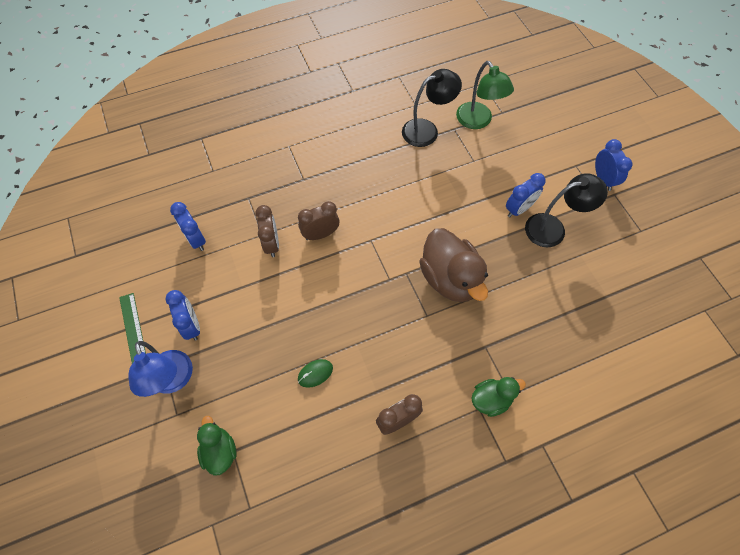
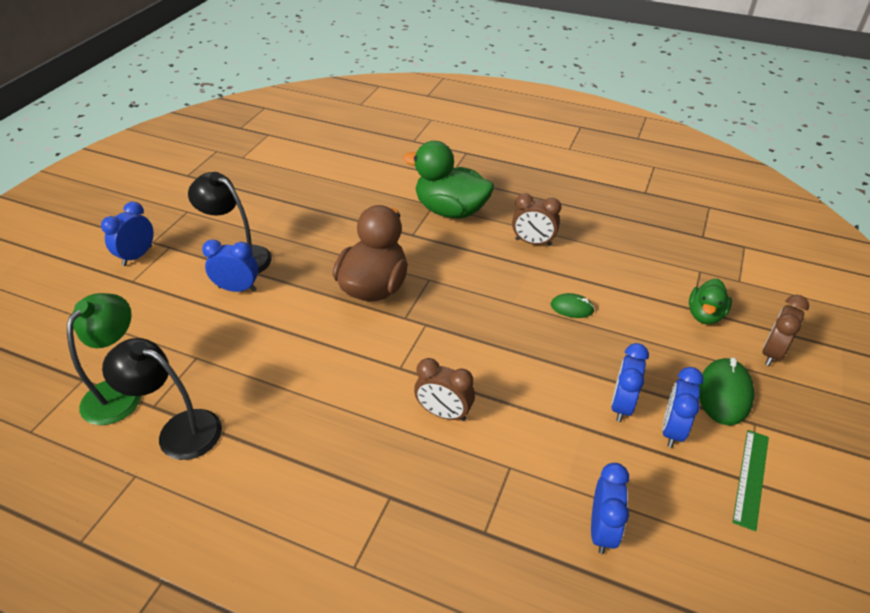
camera: 135 degrees left, 20 degrees down
(173, 381) = (724, 394): blue lamp -> green mouse
(230, 319) = (621, 405): none -> blue clock
(272, 244) = (509, 446): brown clock -> brown clock (772, 353)
(491, 399) = (450, 211): green duck -> green duck, size x1.80

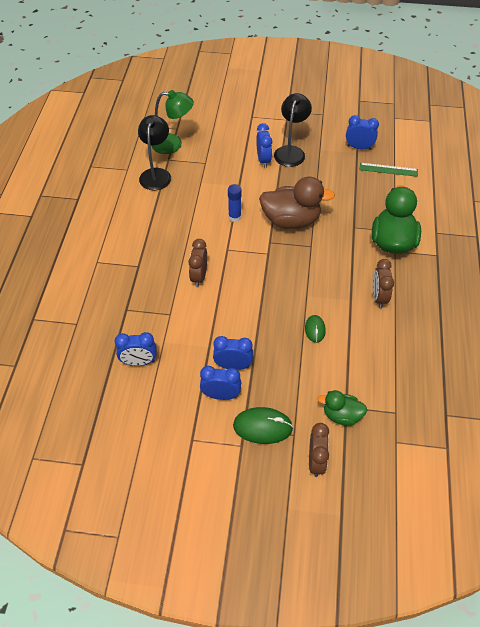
camera: 75 degrees right, 10 degrees up
(137, 256) = (272, 110): blue clock -> blue clock (359, 147)
(337, 345) = (234, 217): none -> blue glue stick
(750, 478) = (194, 440): green ruler -> green ruler (388, 169)
(772, 353) = (316, 461): brown clock -> brown clock turned 75 degrees clockwise

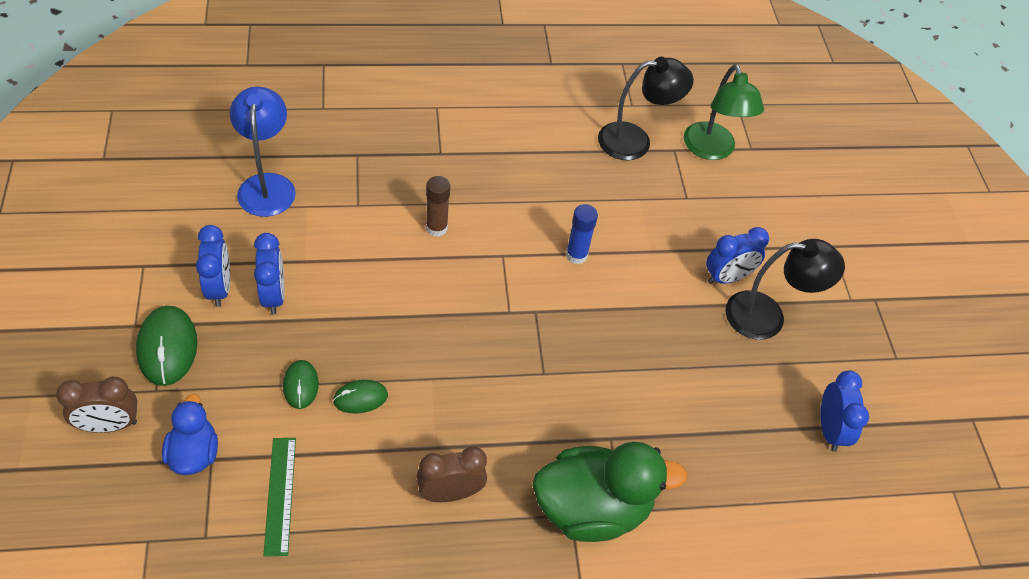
camera: 70 degrees right, 0 degrees up
(139, 362) = (267, 185): blue clock -> blue lamp
(199, 277) = (436, 228): brown clock -> brown glue stick
(291, 220) = (594, 336): brown duck -> none
(302, 357) = (301, 385): none -> green mouse
(341, 415) = (194, 453): green duck -> blue duck
(388, 169) = (789, 489): green ruler -> green ruler (280, 495)

